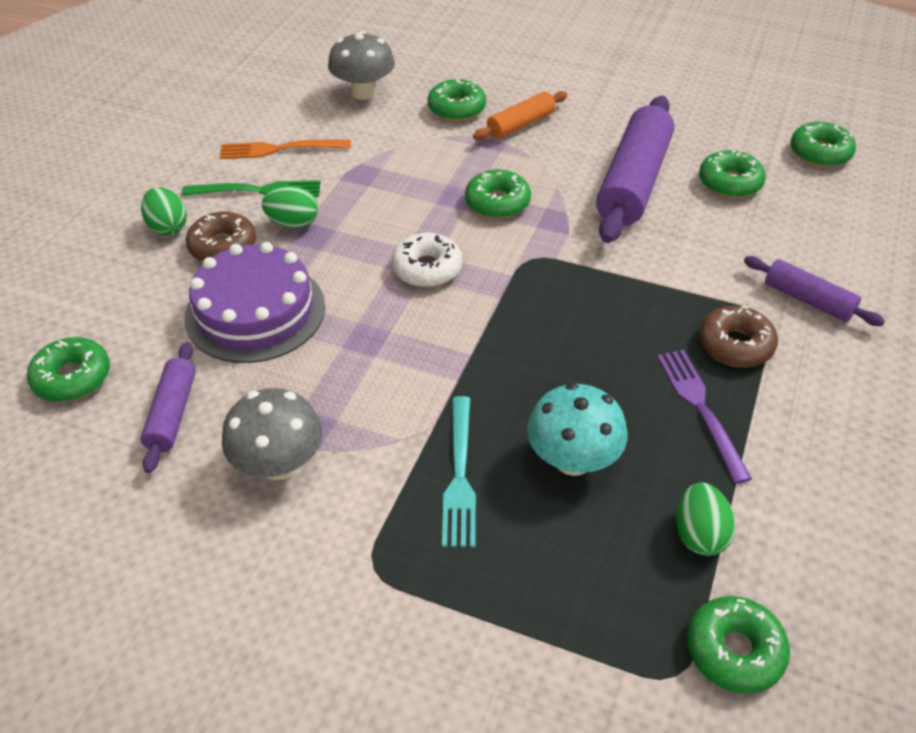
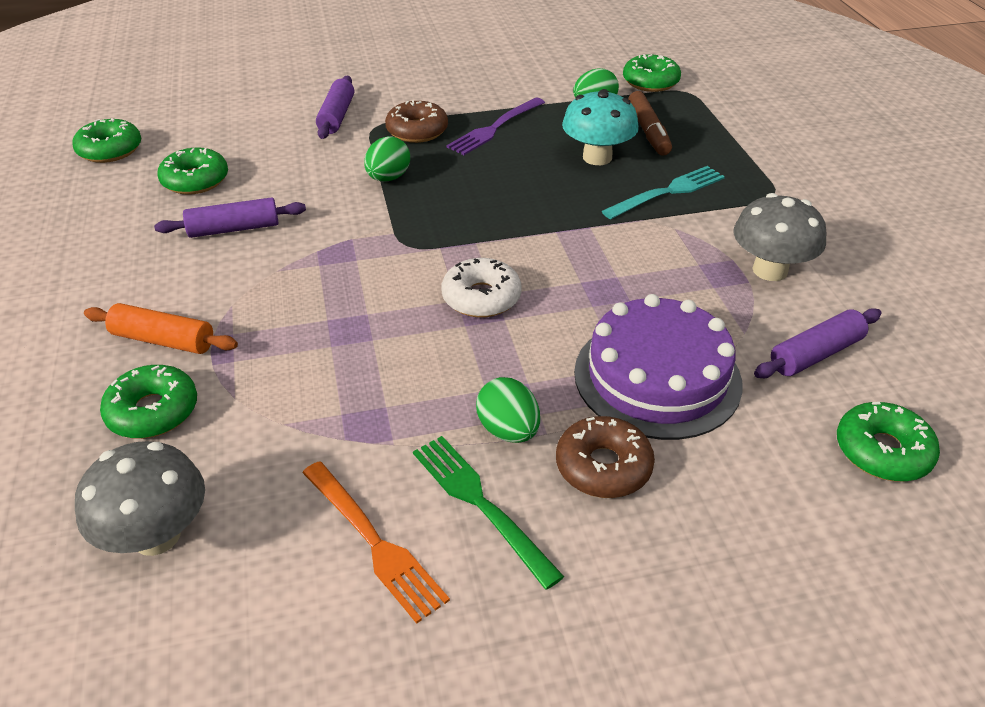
camera: 125 degrees left, 5 degrees down
(168, 227) = (628, 547): green egg -> green egg (388, 178)
(497, 202) = (337, 297): green donut -> none
(596, 548) = (648, 131): none -> brown marker
(633, 182) = (234, 229): purple rolling pin -> purple rolling pin, size x0.53

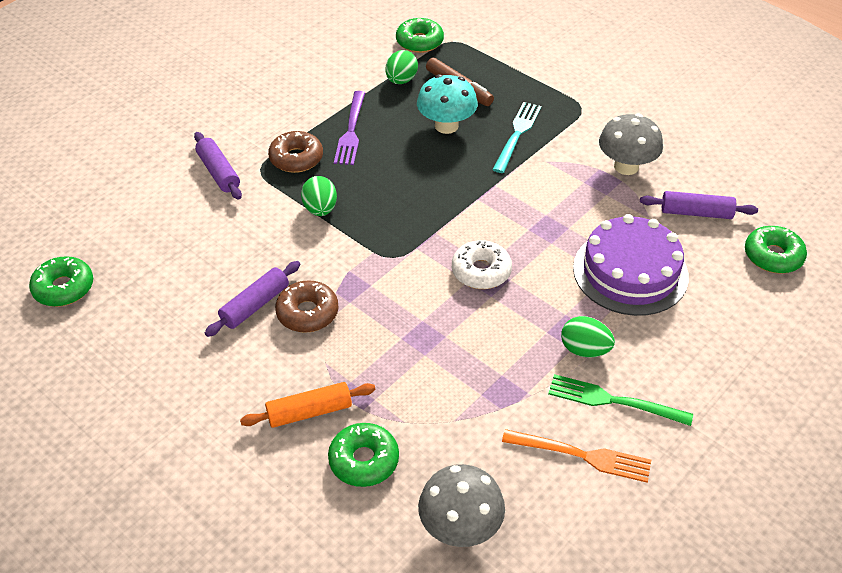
camera: 35 degrees left, 5 degrees up
(195, 180) = (173, 281): green donut -> none
(603, 466) = (653, 342): brown donut -> brown donut (307, 313)
(815, 354) = (696, 213): purple rolling pin -> purple rolling pin turned 75 degrees clockwise

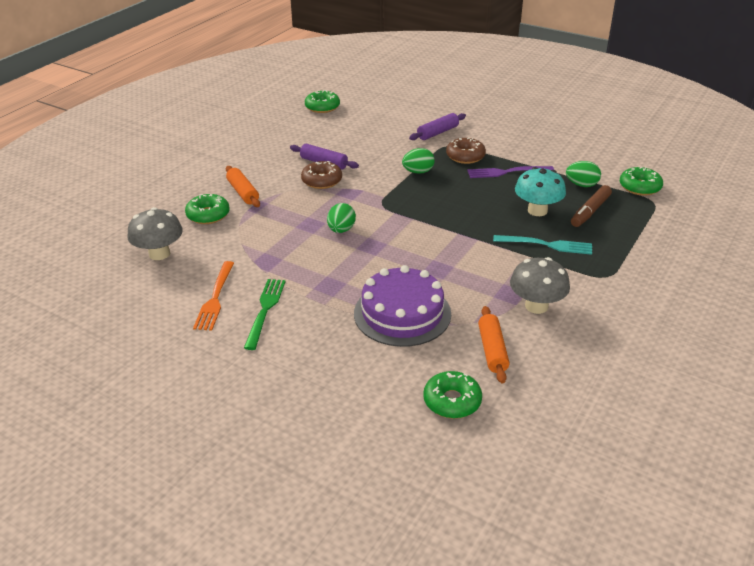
camera: 80 degrees right, 10 degrees down
(481, 271) = (379, 241): white donut -> none
(584, 350) = (312, 294): green egg -> green egg (341, 230)
(696, 213) = (492, 350): purple rolling pin -> orange rolling pin

